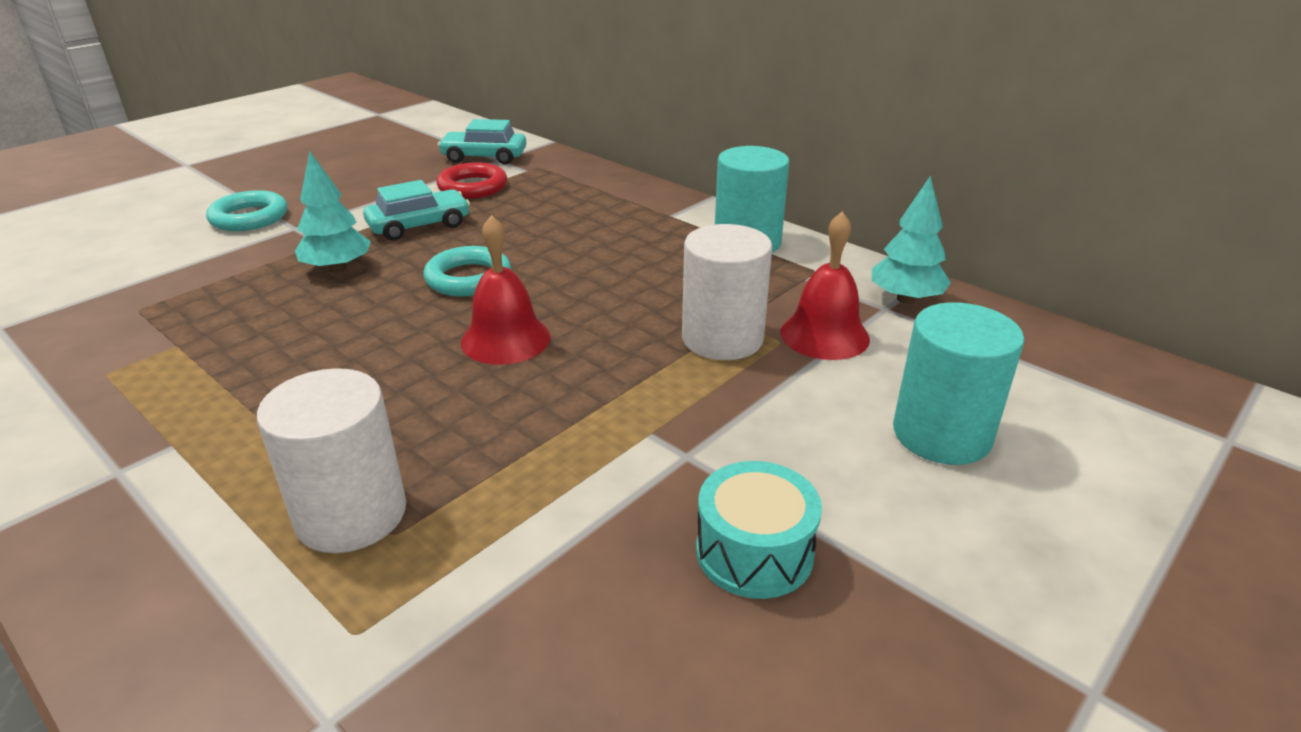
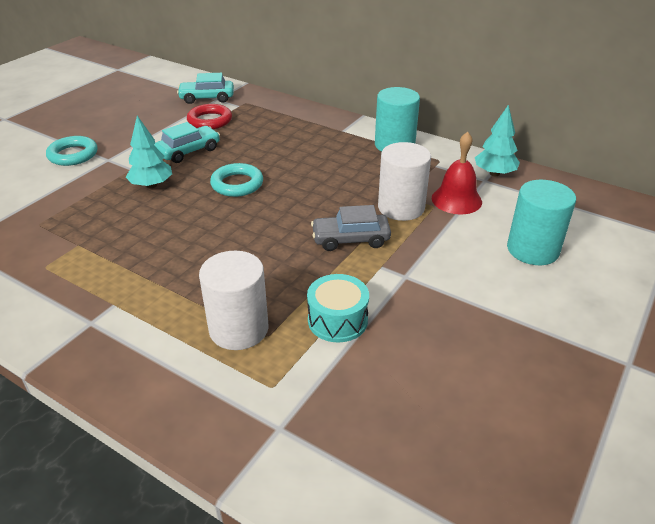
camera: 10 degrees left, 5 degrees up
(505, 339) = (277, 220): red bell -> none
(614, 381) = (350, 239): none -> grey car
(754, 552) = (457, 321): turquoise drum -> turquoise drum (337, 320)

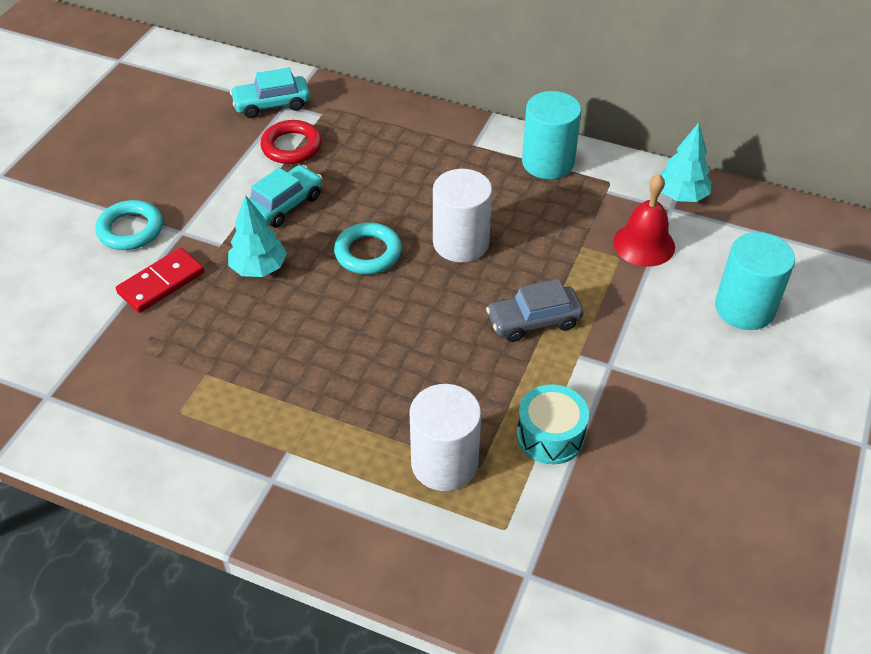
camera: 10 degrees left, 10 degrees up
(77, 186) = (161, 283): none -> red domino
(401, 207) = (581, 265): white cylinder -> white cylinder (461, 243)

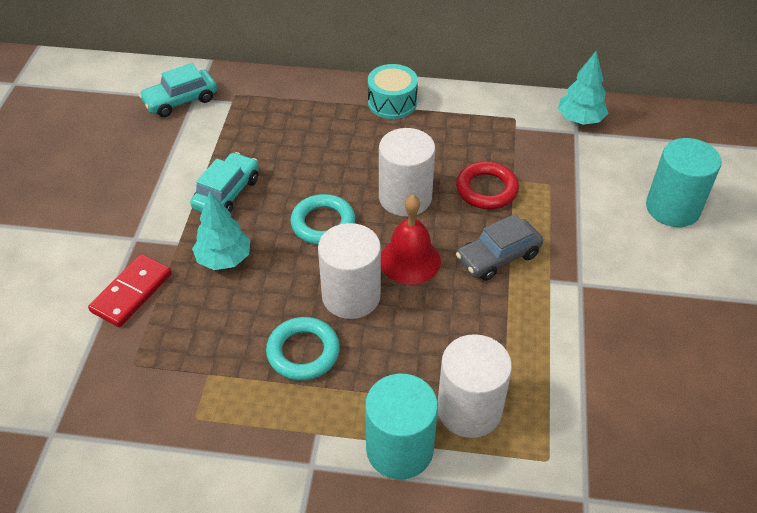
camera: 15 degrees left, 0 degrees up
(130, 230) = (82, 246): turquoise ring -> turquoise ring (303, 352)
(291, 146) = (214, 137): red ring -> red ring (486, 189)
(369, 329) = (351, 296): none -> white cylinder
(548, 162) = (454, 110): turquoise cylinder -> turquoise cylinder (399, 449)
(550, 435) = (554, 361): turquoise drum -> turquoise drum (392, 102)
(644, 244) = (566, 168): red bell -> red bell (410, 260)

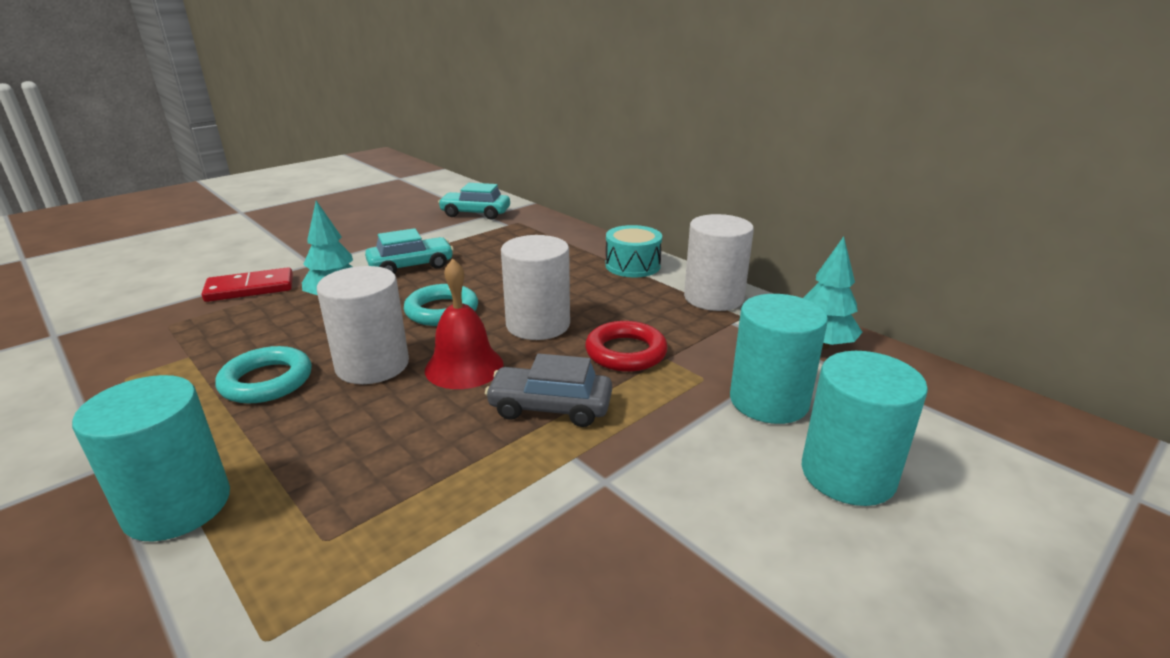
camera: 40 degrees right, 20 degrees down
(469, 409) = (292, 518): white cylinder -> white cylinder (713, 298)
(597, 181) = (768, 401): none -> turquoise cylinder

